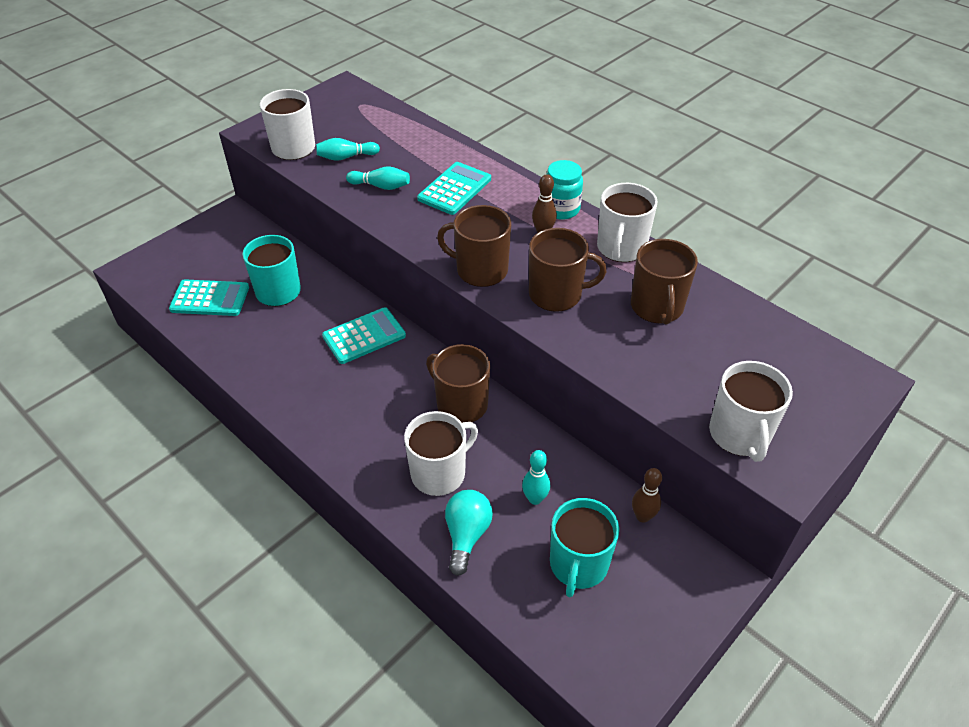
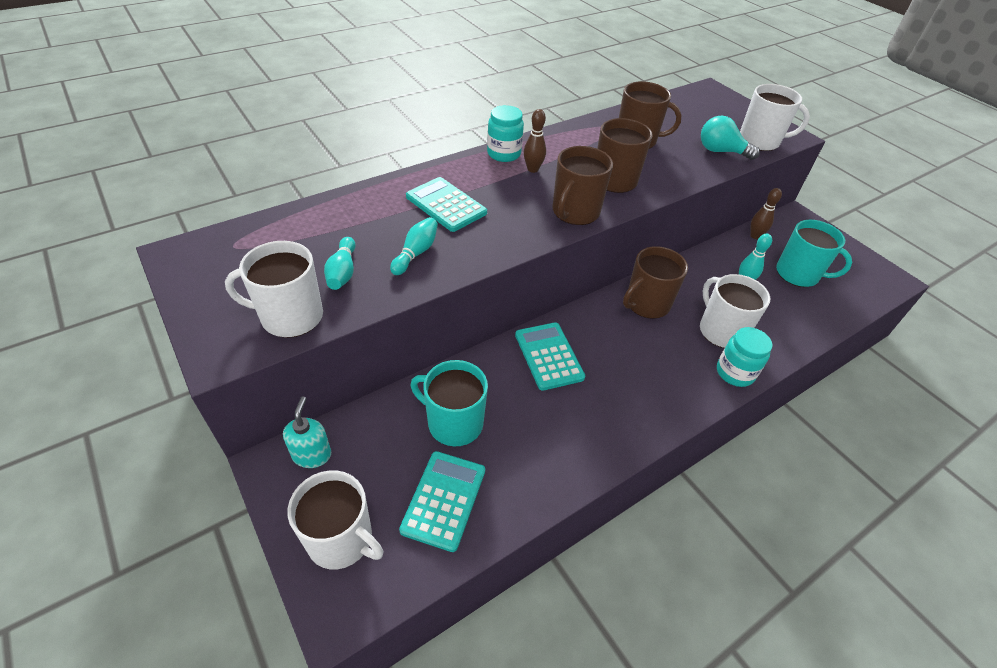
camera: 80 degrees left, 0 degrees up
(241, 228) = (312, 455): none -> turquoise soap dispenser
(378, 484) = (735, 372): none -> turquoise jar
(467, 535) = (781, 326): turquoise light bulb -> turquoise light bulb (721, 151)
(621, 248) = (565, 138): white mug -> white mug (341, 539)

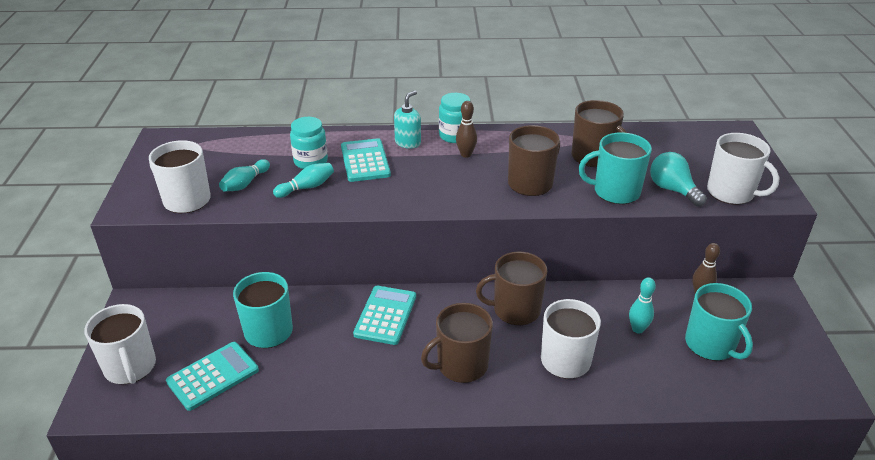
camera: 35 degrees right, 10 degrees down
(312, 455) = (160, 309): turquoise soap dispenser -> turquoise soap dispenser (408, 142)
(575, 212) = (464, 197): brown mug -> brown mug (461, 365)
(684, 166) = (615, 191): none -> turquoise mug
(735, 372) = (540, 397): turquoise jar -> turquoise jar (311, 161)

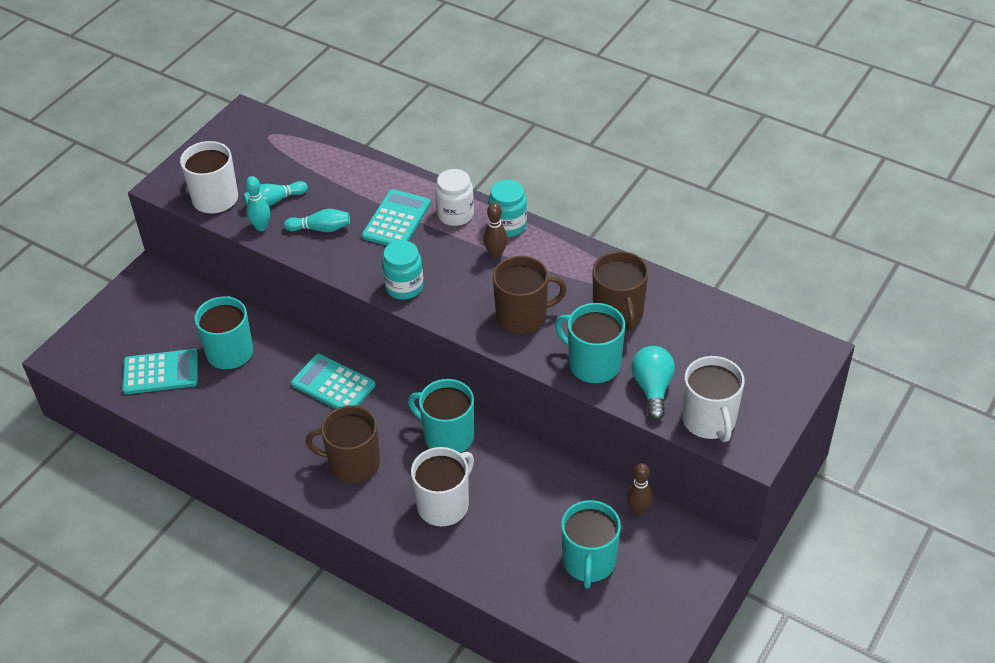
camera: 35 degrees right, 10 degrees up
(130, 367) = (109, 334): white mug -> none
(311, 161) = (349, 199): turquoise jar -> turquoise jar (404, 287)
(385, 315) = (333, 385): turquoise calculator -> turquoise calculator turned 105 degrees counterclockwise
(408, 142) = (455, 214): turquoise soap dispenser -> white jar
(515, 310) = (447, 436): brown mug -> turquoise mug
(637, 329) = (538, 512): turquoise bowling pin -> turquoise bowling pin (261, 227)

